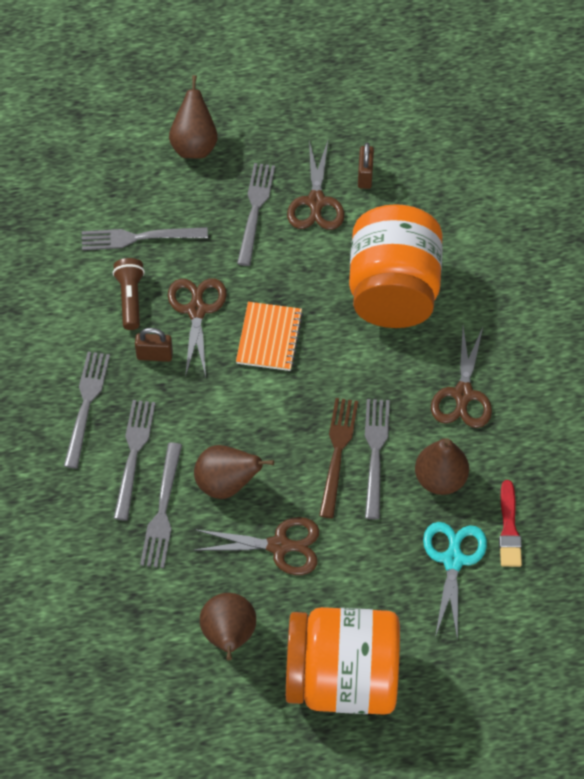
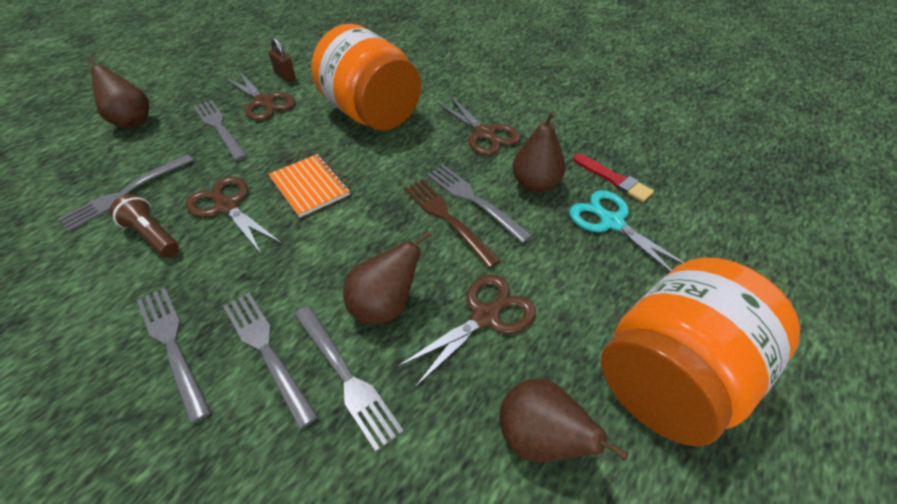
camera: 45 degrees left, 10 degrees down
(154, 355) = (215, 259): brown padlock -> none

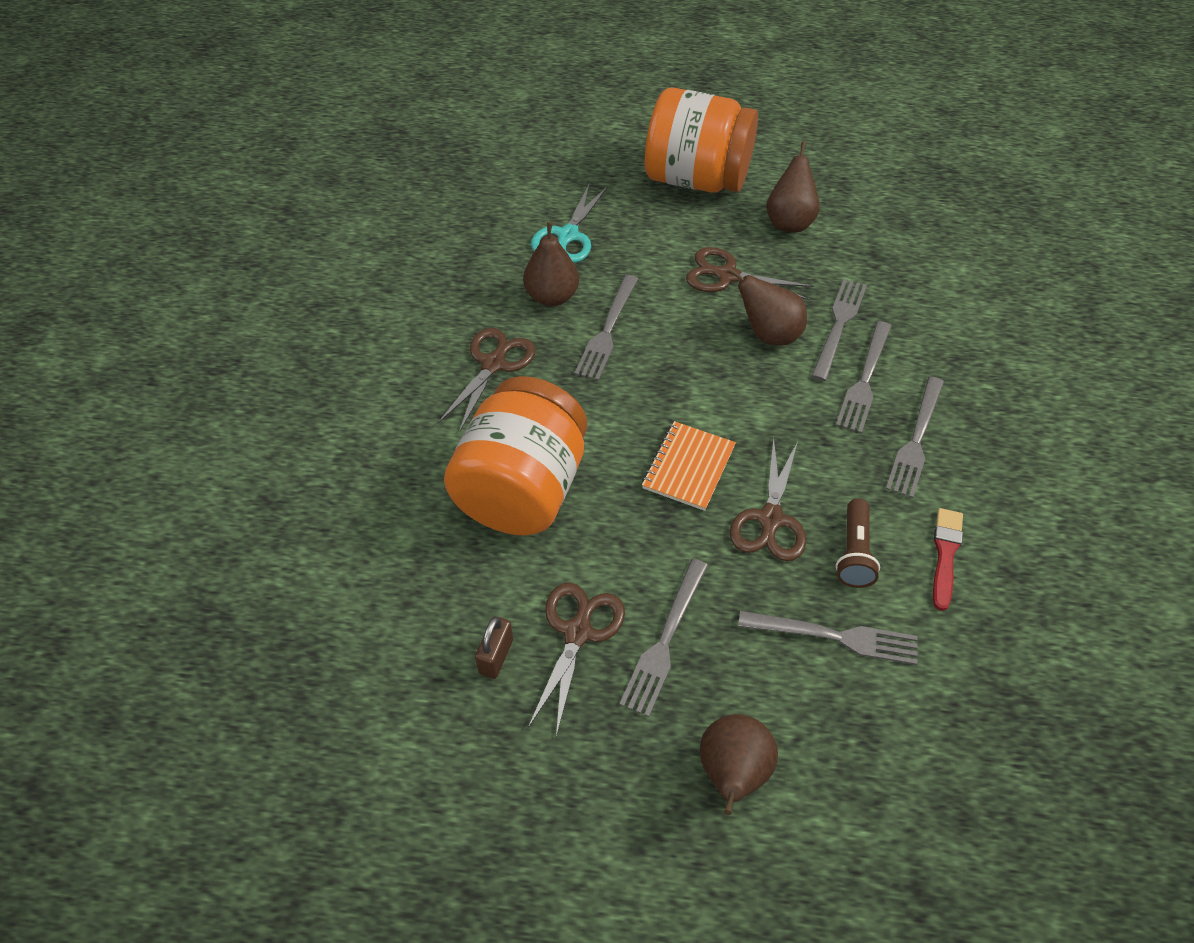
camera: 120 degrees left, 5 degrees up
(447, 218) = (646, 339): brown fork -> none
(613, 179) = (505, 248): red brush -> red brush (945, 554)

